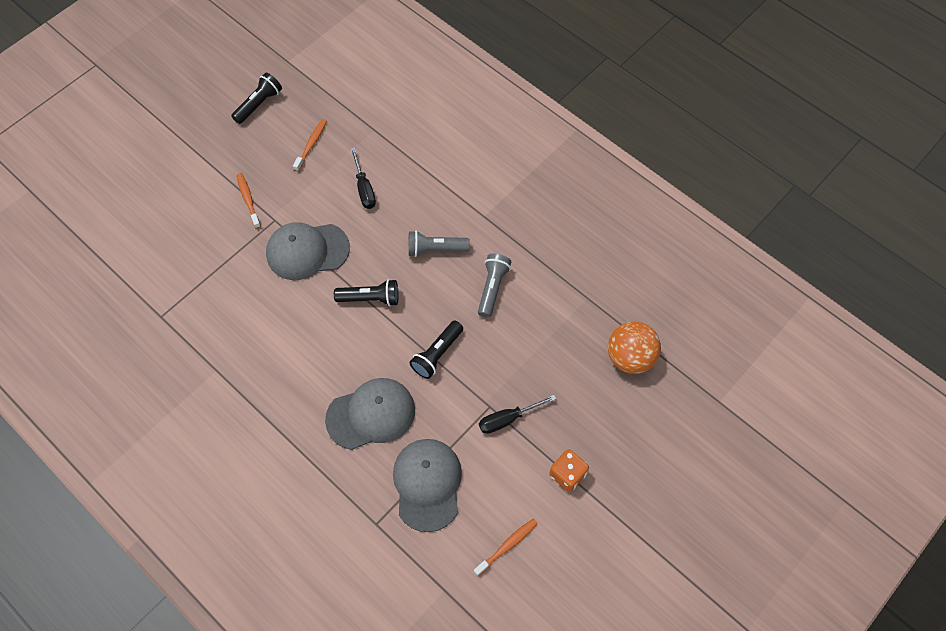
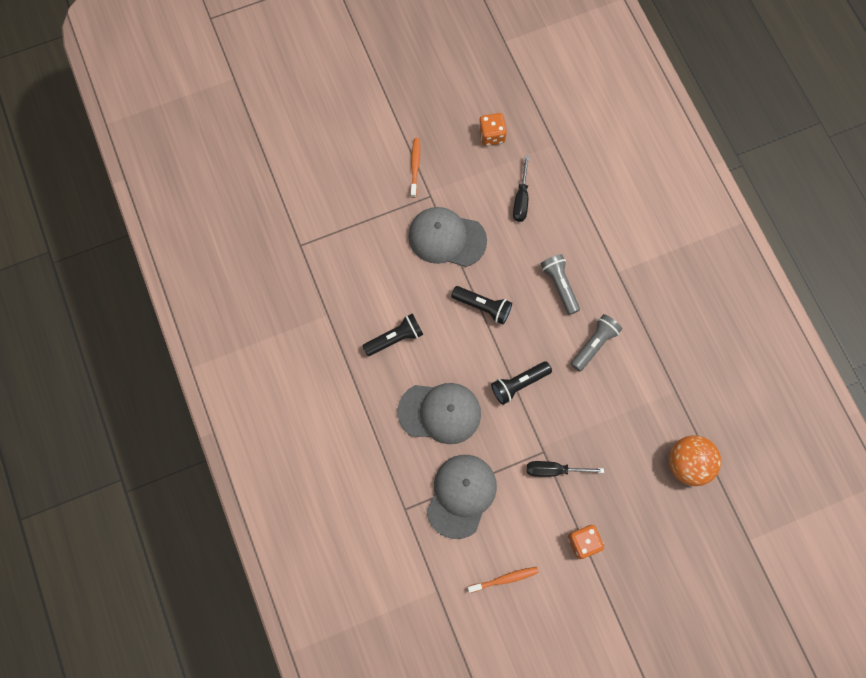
camera: 25 degrees right, 10 degrees up
(259, 104) = (461, 75): black flashlight -> black flashlight (395, 338)
(311, 145) = (491, 135): orange toothbrush -> orange dice
(435, 249) = (559, 285): grey flashlight -> grey flashlight turned 45 degrees clockwise

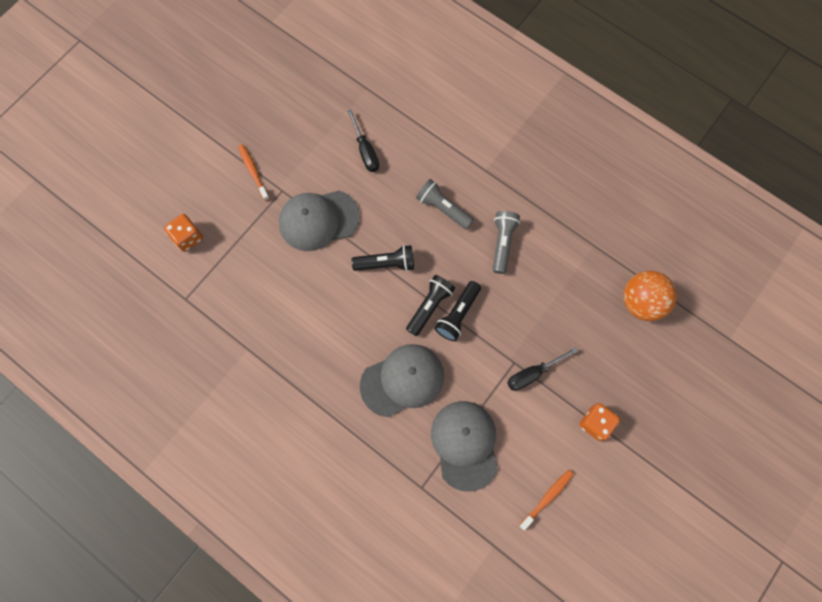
camera: 30 degrees left, 0 degrees up
(395, 338) = (323, 335): black flashlight -> black flashlight (429, 306)
(491, 135) = (307, 109): orange dice -> orange dice (188, 237)

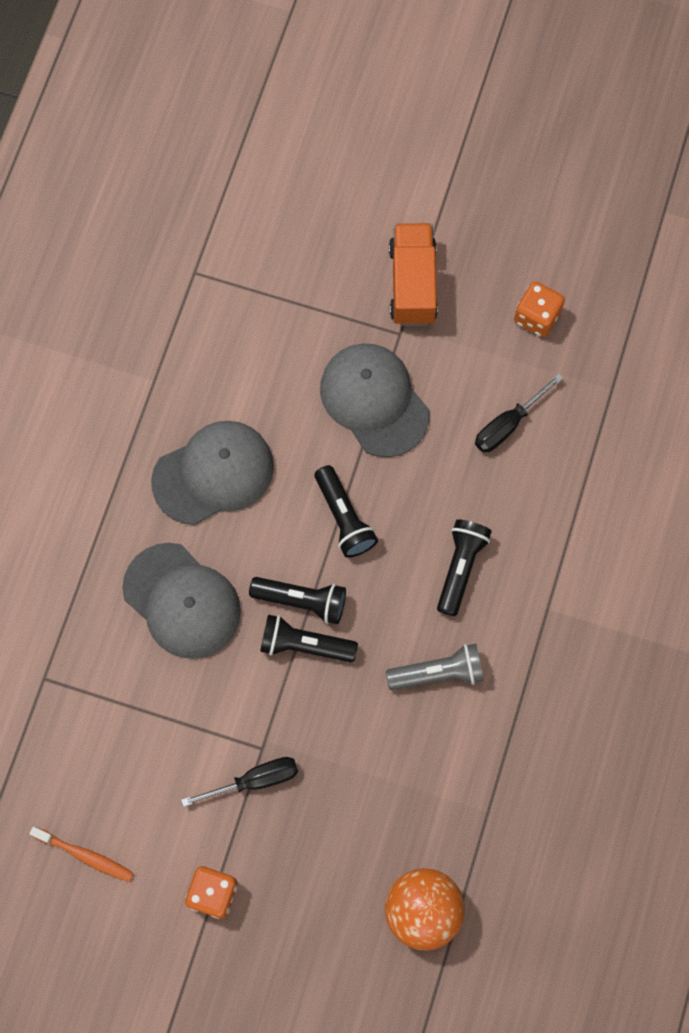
camera: 70 degrees right, 0 degrees up
(188, 237) = (282, 239): orange dice -> orange dice (536, 317)
(253, 172) = (412, 284): orange toothbrush -> orange truck
(443, 208) = (460, 567): grey flashlight -> black flashlight
(465, 444) = (121, 717): grey cap -> grey cap (213, 473)
(533, 373) = (255, 780): black screwdriver -> black screwdriver turned 120 degrees clockwise

